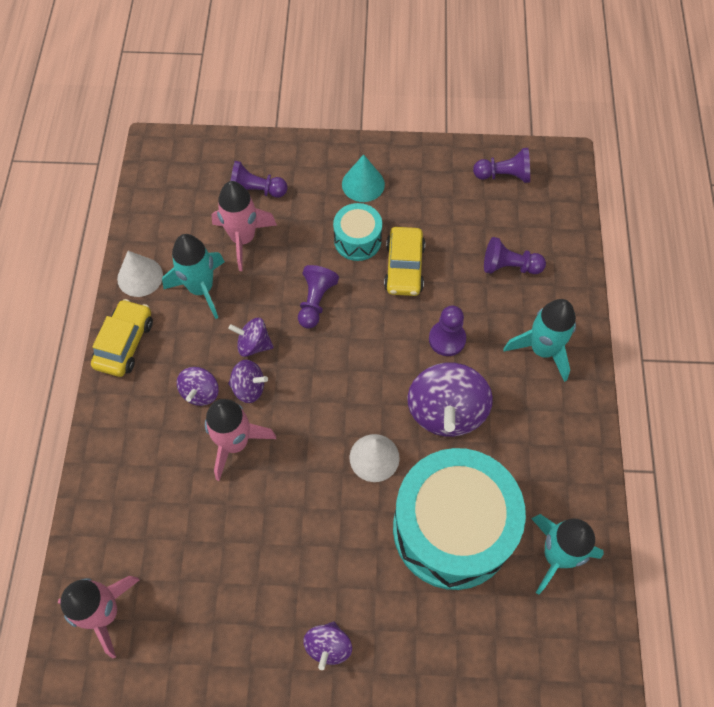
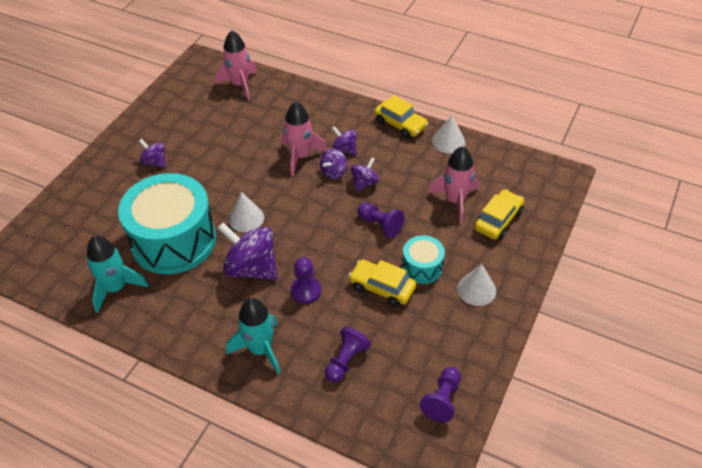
camera: 115 degrees right, 15 degrees down
(201, 289) = (423, 168): turquoise rocket -> none
(256, 190) = (498, 220): purple pawn -> yellow car
(363, 184) = (476, 289): turquoise cone -> white cone

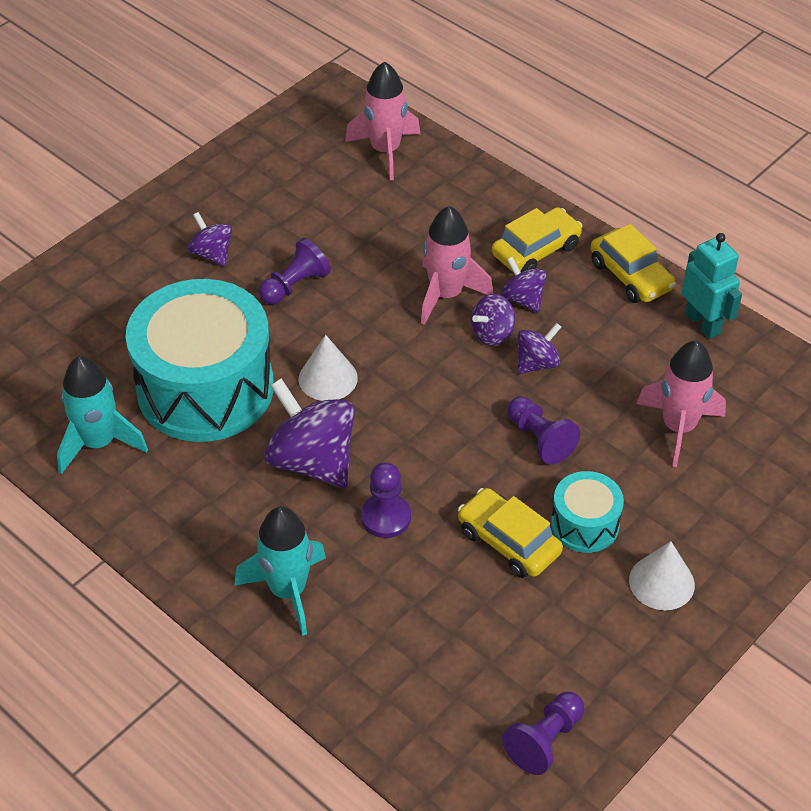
camera: 15 degrees right, 0 degrees up
(346, 360) = (414, 642): purple pawn -> purple pawn (295, 285)
(448, 142) = (703, 323): white cone -> turquoise robot
(498, 220) = (739, 477): yellow car -> yellow car (536, 250)

